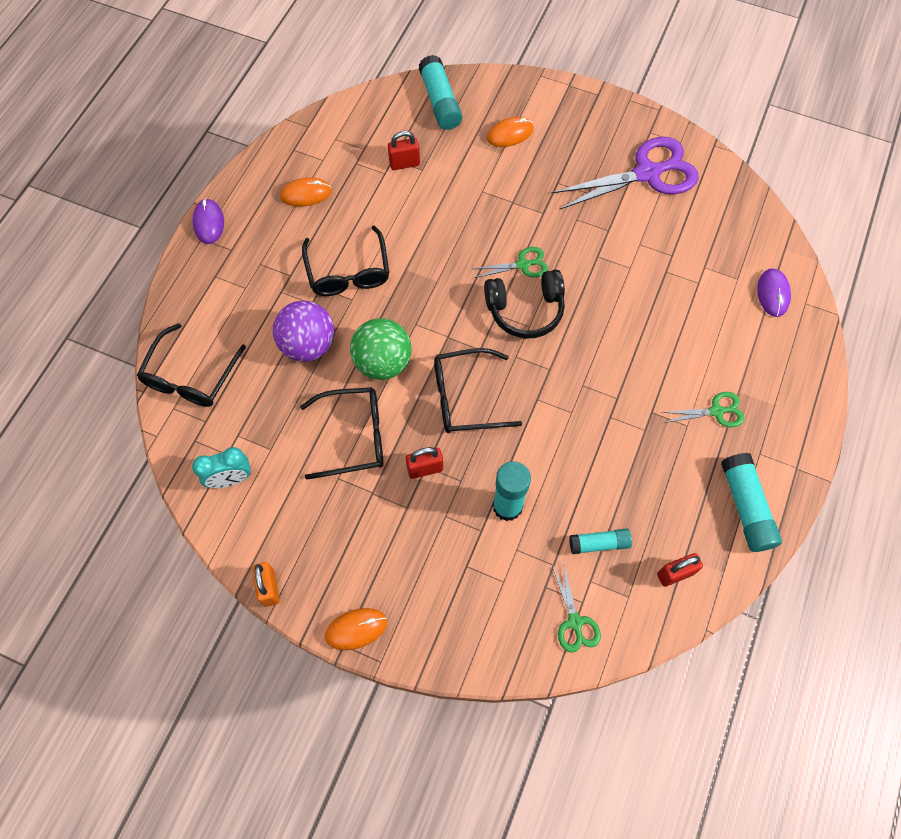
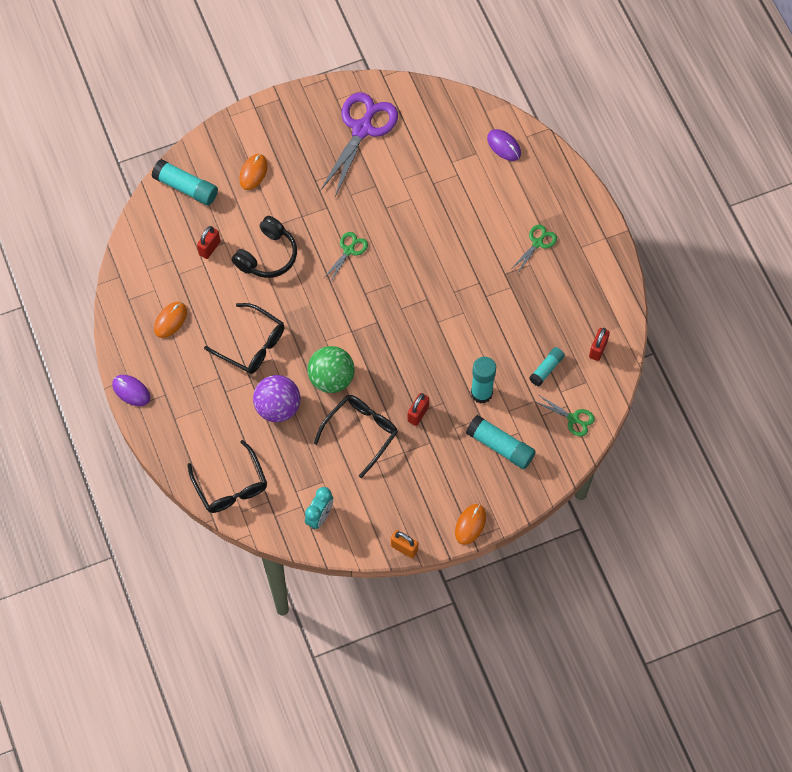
camera: 45 degrees left, 0 degrees up
(466, 397) = (398, 356): black glasses -> none
(525, 310) = (378, 276): black headphones -> black headphones (267, 255)
(745, 507) = (600, 282): turquoise glue stick -> turquoise glue stick (500, 446)

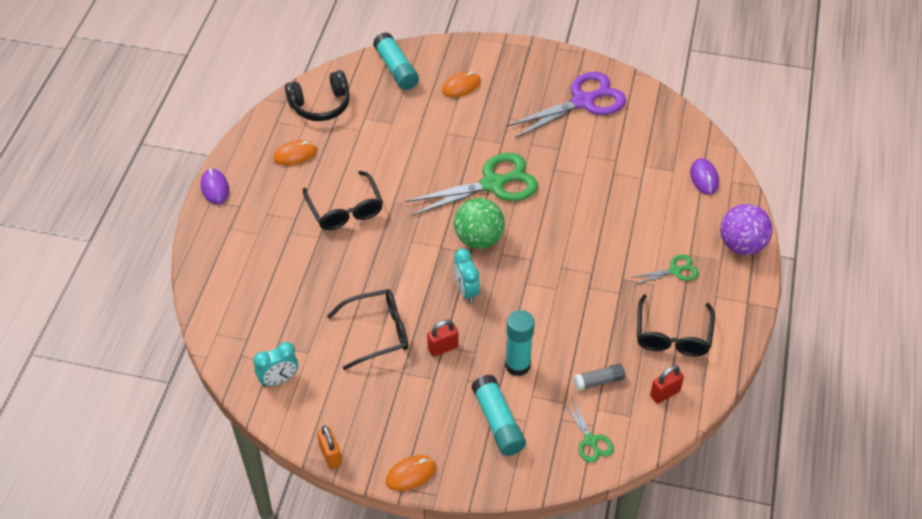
camera: 35 degrees right, 15 degrees down
(209, 248) = (375, 120): red padlock -> none
(230, 485) = (226, 307): black glasses -> black glasses (673, 335)
(267, 255) = (419, 151): black headphones -> black headphones (320, 105)
(278, 407) = (323, 269): purple ball -> purple ball (742, 245)
(331, 378) = (390, 274): green ball -> green ball (478, 239)
(349, 250) = (493, 184): green scissors -> green scissors, size x2.06
(399, 356) = (466, 291): none -> turquoise clock
(546, 369) = (599, 381): turquoise glue stick -> grey glue stick

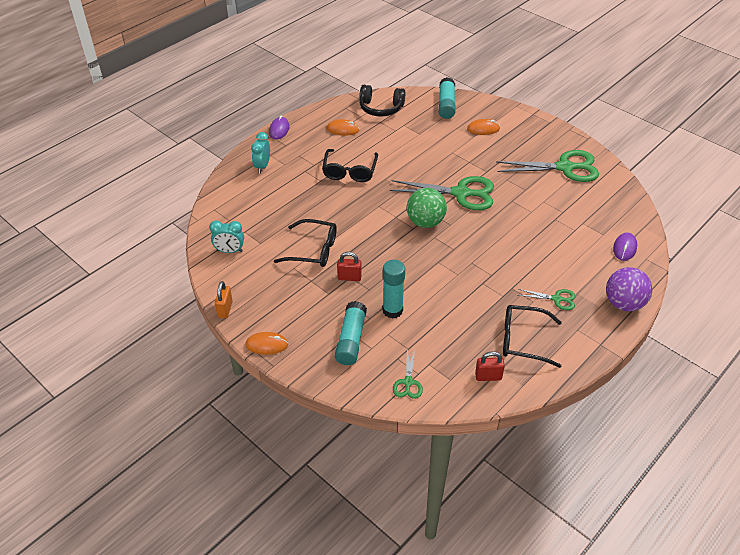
camera: 30 degrees right, 5 degrees down
(466, 291) = (392, 250): turquoise clock -> turquoise clock (262, 166)
(583, 102) = (565, 167): purple scissors -> green scissors
(599, 381) = (444, 346): grey glue stick -> none
(673, 335) = (523, 340): black glasses -> black glasses turned 60 degrees clockwise

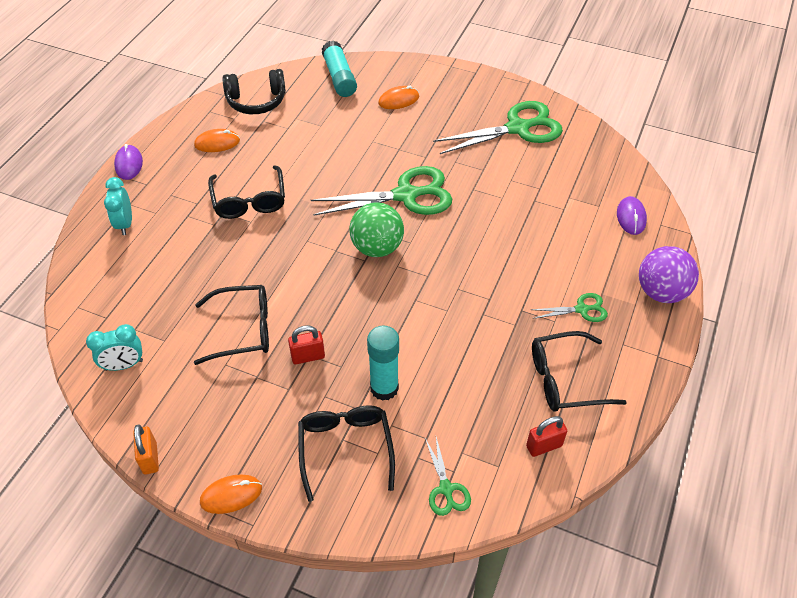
camera: 20 degrees left, 5 degrees up
(351, 340) = (345, 449): turquoise glue stick -> black glasses

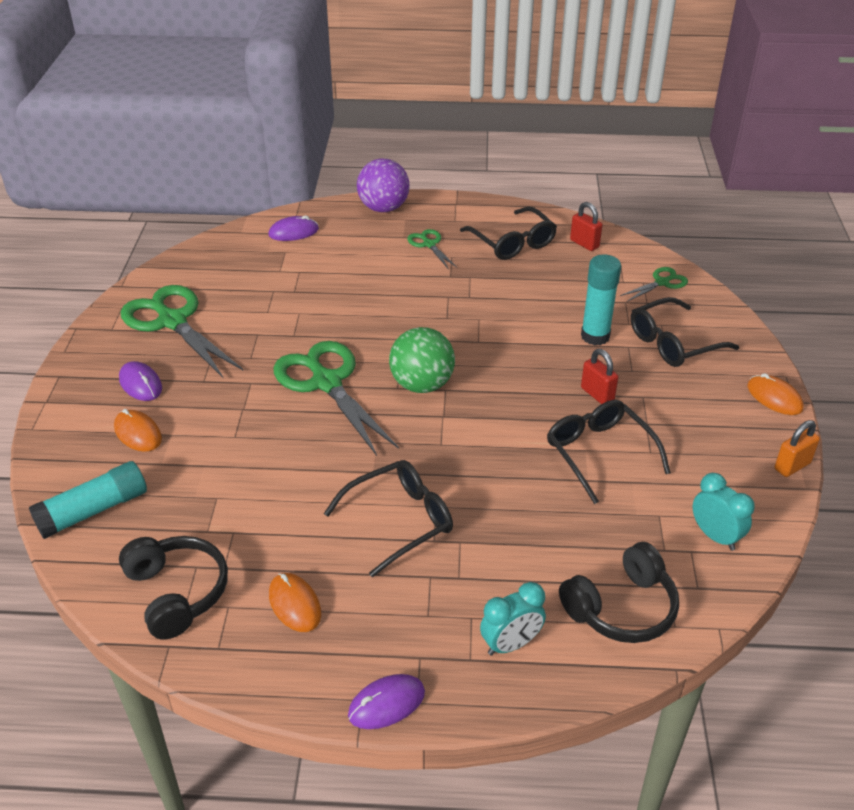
camera: 110 degrees left, 10 degrees down
(109, 285) = (621, 608): none -> black headphones
(449, 106) = (140, 384): none -> purple mouse

